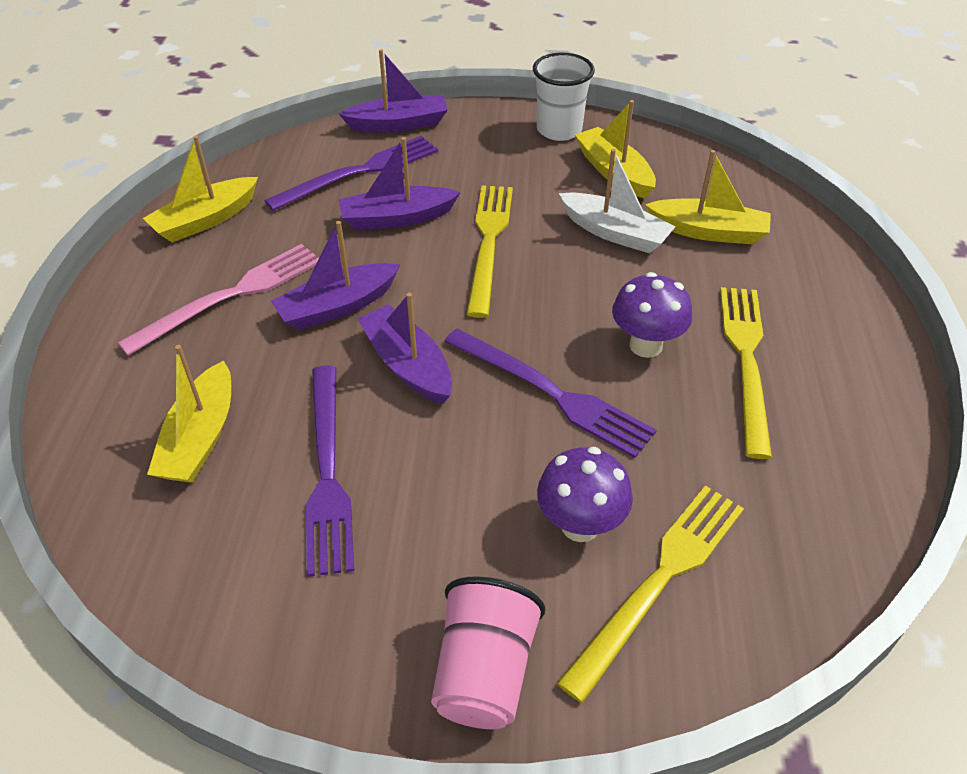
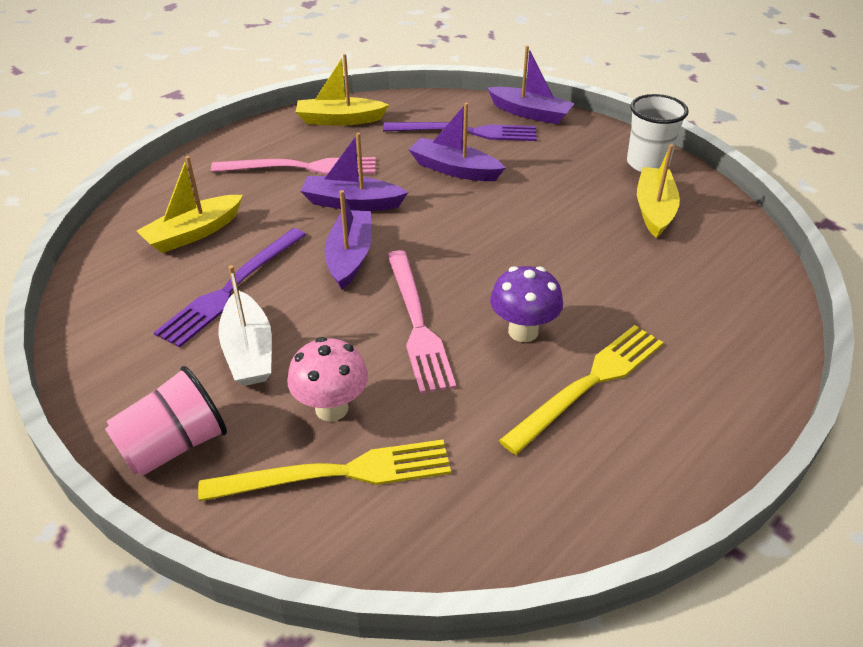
camera: 40 degrees right, 5 degrees down
(489, 242) = (496, 212): yellow fork -> none
(552, 393) = (417, 323): purple fork -> pink fork
(580, 525) = (331, 408): purple mushroom -> pink mushroom
(615, 233) = (599, 249): white boat -> white boat (248, 351)
(708, 231) = (679, 284): yellow boat -> none

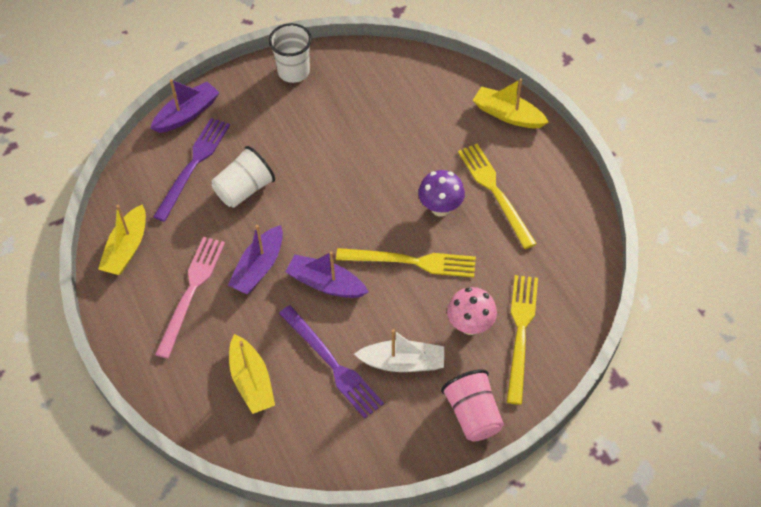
camera: 70 degrees left, 15 degrees up
(417, 323) = (411, 262): pink fork -> yellow fork
(454, 169) = (244, 189): purple boat -> white cup
(654, 210) = (349, 92): yellow boat -> yellow boat (508, 115)

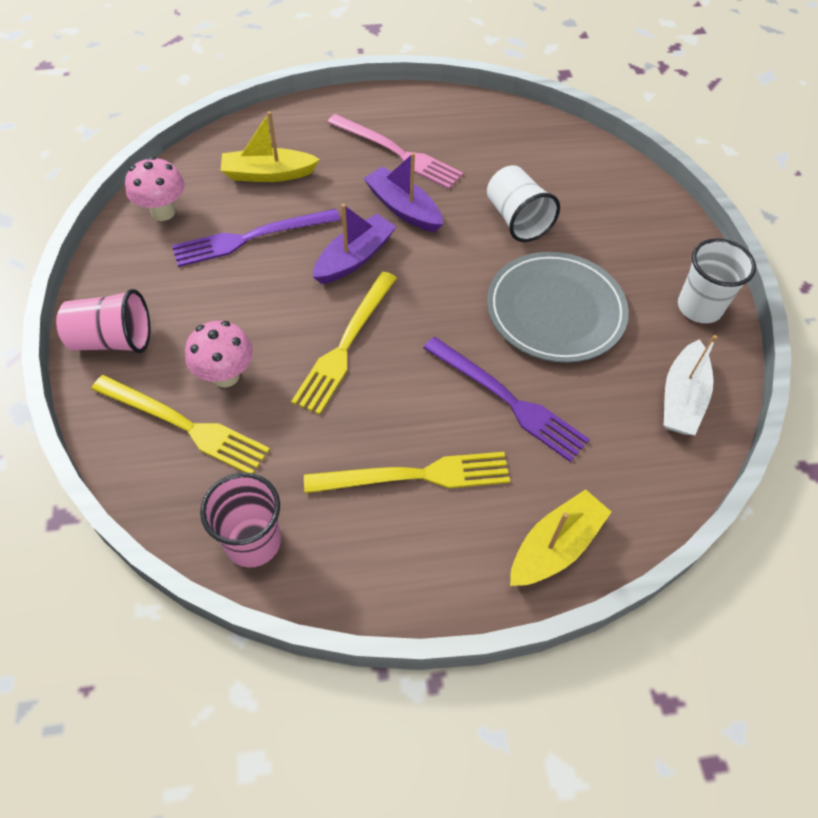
camera: 105 degrees right, 0 degrees up
(127, 248) = (473, 119): yellow boat -> none
(187, 114) = (647, 195): purple boat -> none
(193, 165) = (567, 185): purple fork -> purple fork (508, 400)
(327, 444) = (163, 212): none -> pink mushroom
(329, 148) = (555, 310): none -> grey plate
(402, 362) = (216, 297): white boat -> white boat (682, 398)
(440, 208) = (414, 401): purple mushroom -> none
(580, 260) = (253, 542): none -> pink cup

